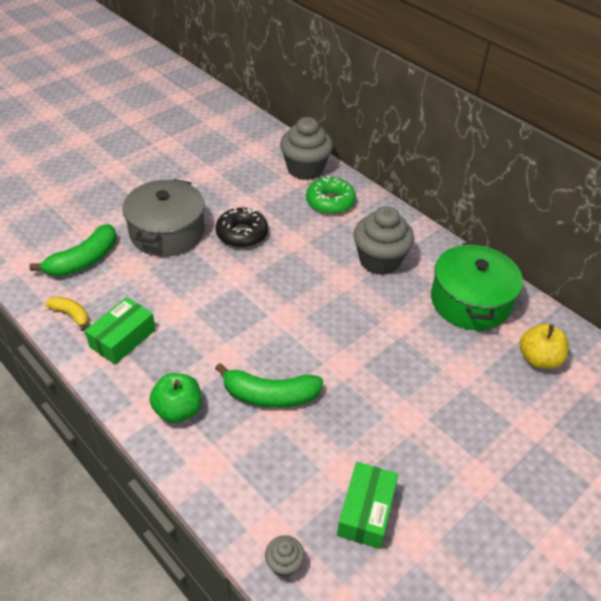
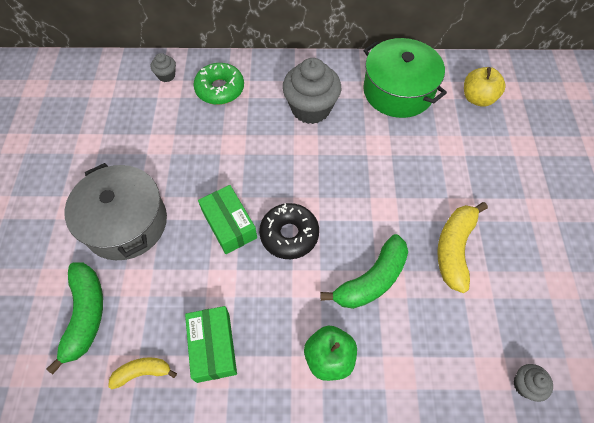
camera: 45 degrees left, 15 degrees up
(242, 234) = (189, 171): black donut -> black donut (289, 234)
(305, 169) = (166, 75): grey cupcake -> grey cupcake, size x0.46
(360, 434) = (454, 248): none -> yellow banana
(366, 511) = (520, 297): green box -> green box (229, 224)

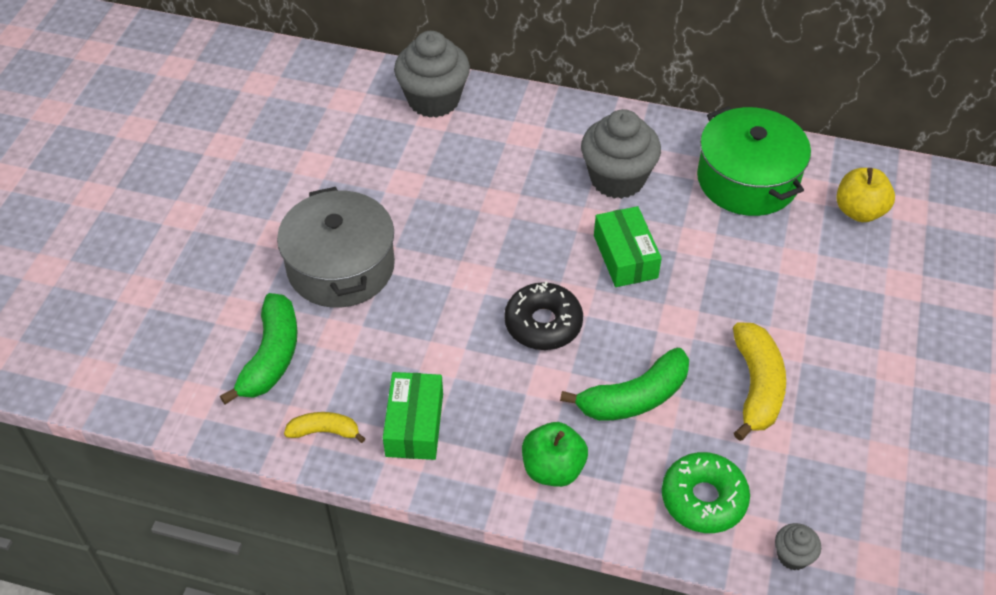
camera: 15 degrees right, 10 degrees down
(166, 75) = (433, 100): grey cupcake -> grey cupcake, size x2.17
(220, 89) = (500, 130): green donut -> green donut (703, 499)
(229, 224) = (469, 296): green box -> green box (625, 256)
(454, 248) = (756, 387): yellow banana -> yellow banana turned 150 degrees clockwise

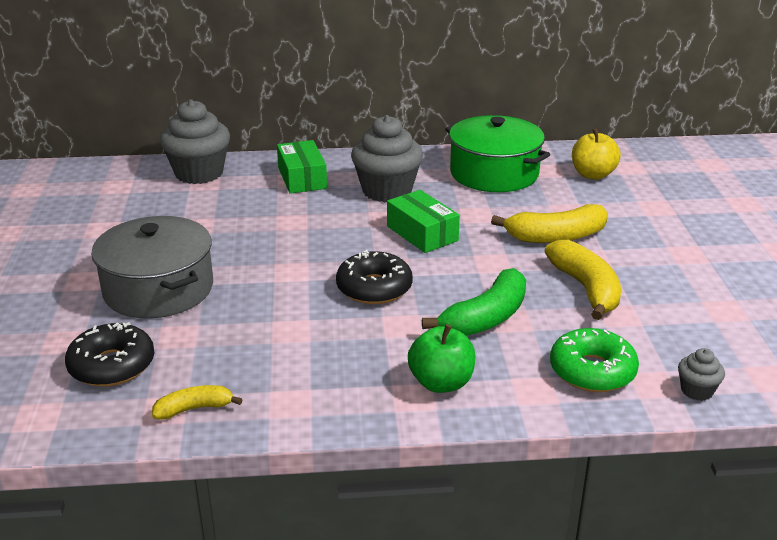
camera: 20 degrees left, 20 degrees down
(271, 357) = (112, 366): green banana -> black donut
(414, 425) = (287, 382): green box -> green box (302, 178)
(765, 300) = (556, 237): none -> yellow banana

